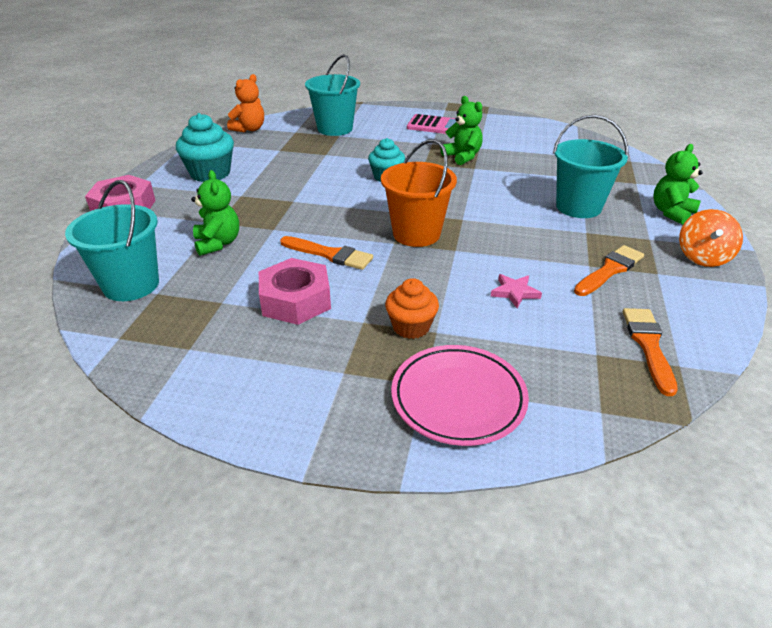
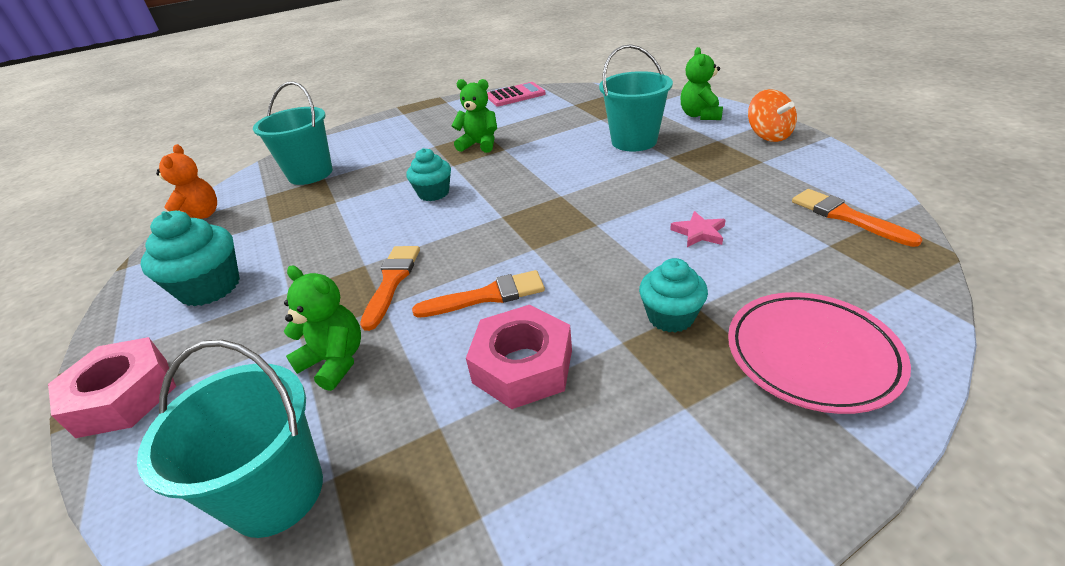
camera: 35 degrees left, 0 degrees up
(411, 327) = (670, 317): orange cupcake -> turquoise cupcake
(416, 234) = (541, 229): orange bucket -> none
(434, 126) = (414, 130): pink calculator -> pink calculator (515, 95)
(610, 270) = (731, 176): orange brush -> orange brush (392, 281)

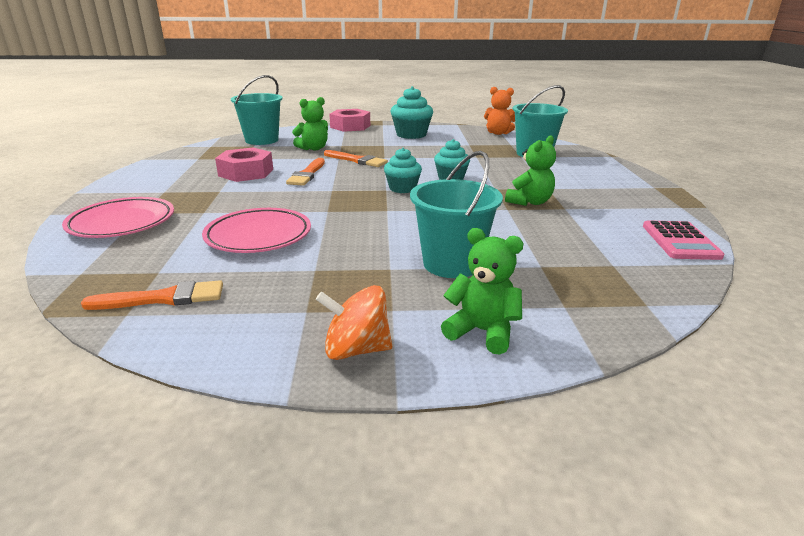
camera: 110 degrees right, 10 degrees down
(670, 317) = (211, 204): turquoise cupcake -> turquoise cupcake (402, 188)
(699, 232) = (258, 236): pink star -> pink plate

